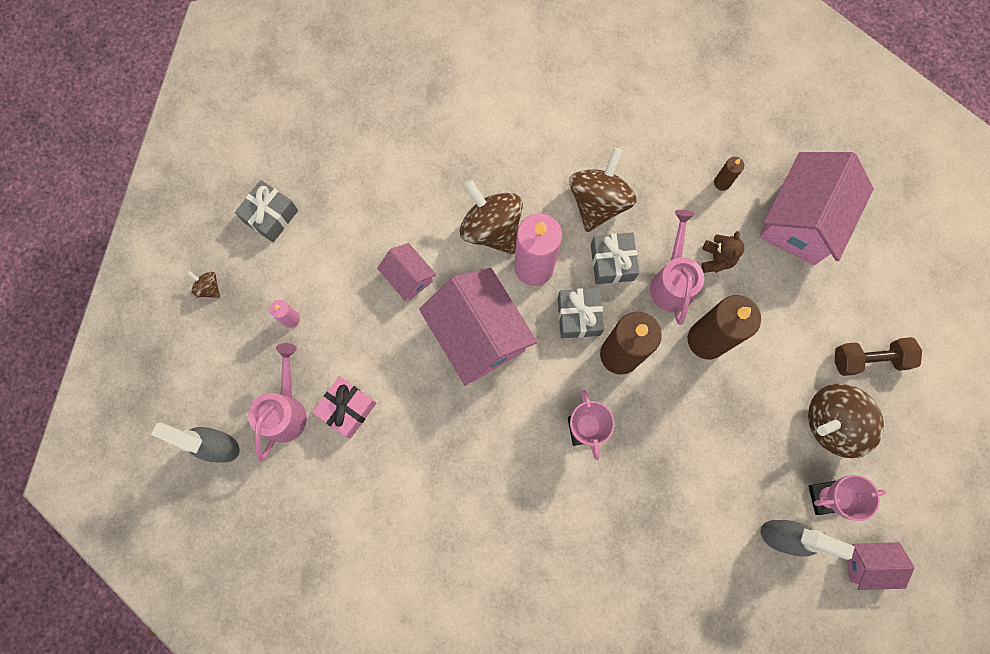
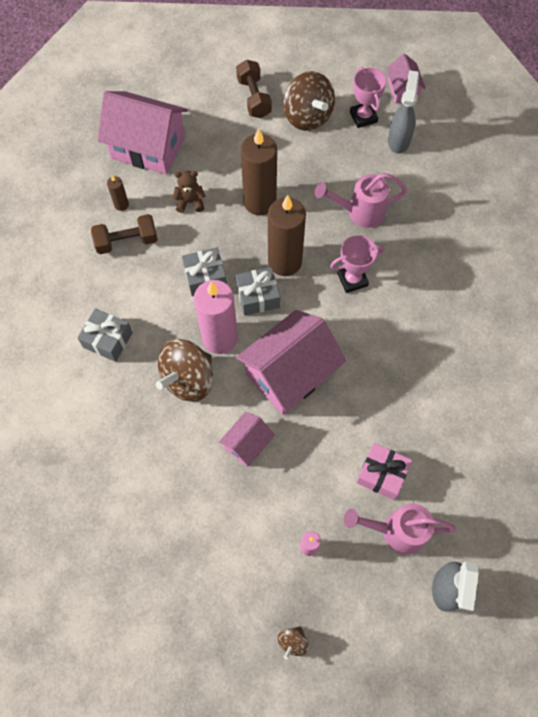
camera: 100 degrees left, 10 degrees down
(270, 216) = (205, 594): grey gift -> grey gift (108, 340)
(598, 202) = (151, 295): brown spinning top -> none
(671, 184) = (127, 241): none -> brown dumbbell
(672, 282) = (215, 231): pink watering can -> pink watering can (360, 212)

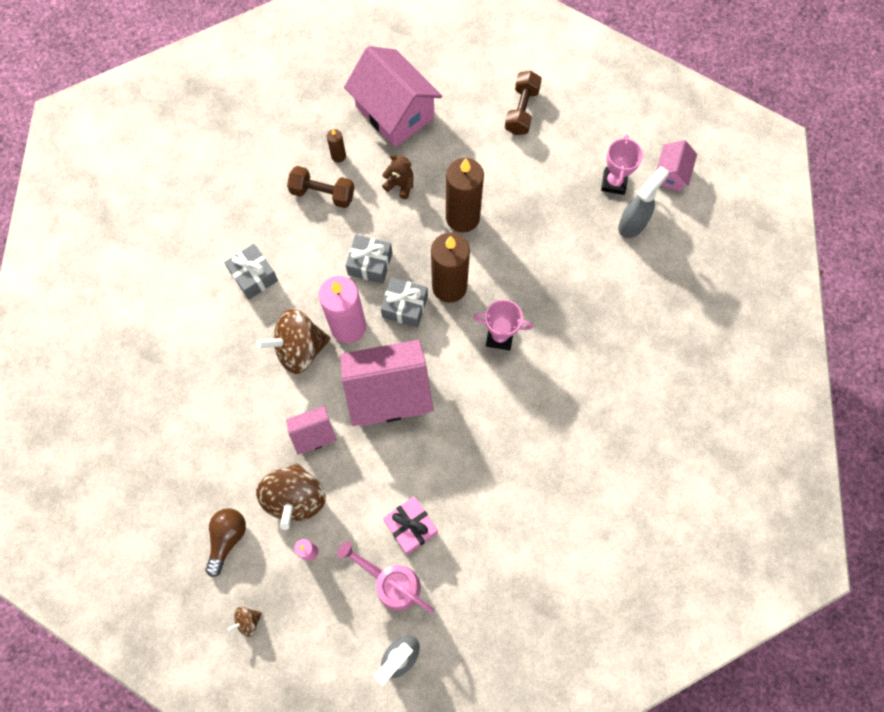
camera: 30 degrees right, 5 degrees up
(227, 580) = (227, 539): none -> brown light bulb
(307, 117) = (560, 155): brown spinning top -> brown spinning top (295, 498)
(360, 212) = (549, 276): pink watering can -> none

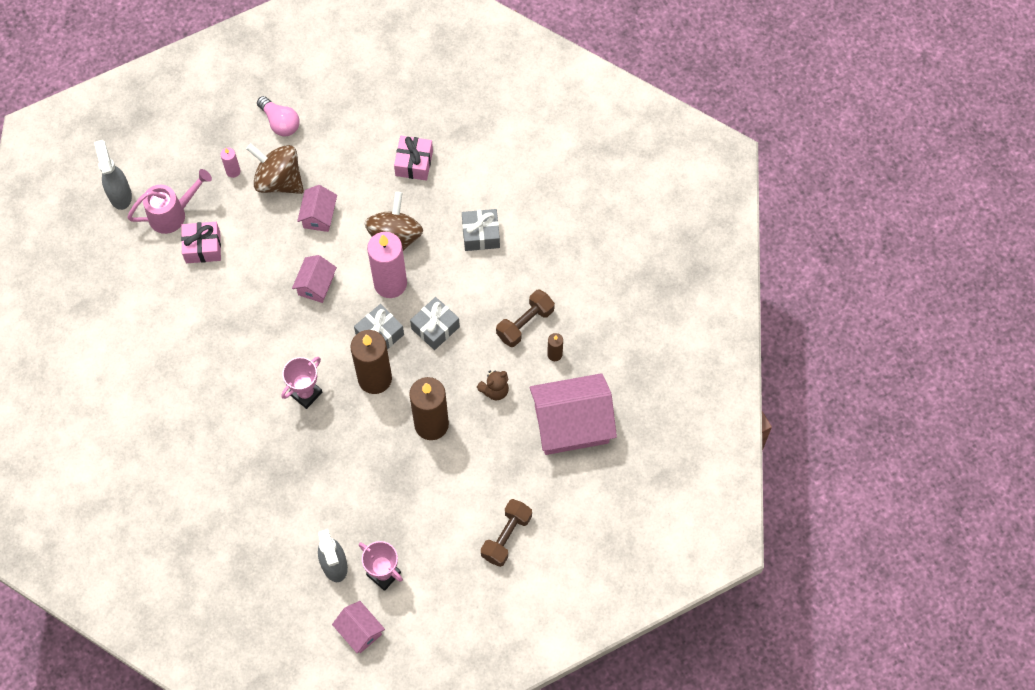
camera: 120 degrees right, 5 degrees down
(207, 378) = (414, 163): none -> pink gift
(227, 539) = (280, 122): brown light bulb -> pink light bulb
(248, 621) = (213, 110): brown spinning top -> none
(388, 392) = (316, 285): pink house -> pink house, size x0.51
(522, 110) = (506, 536): brown dumbbell -> brown dumbbell turned 75 degrees clockwise

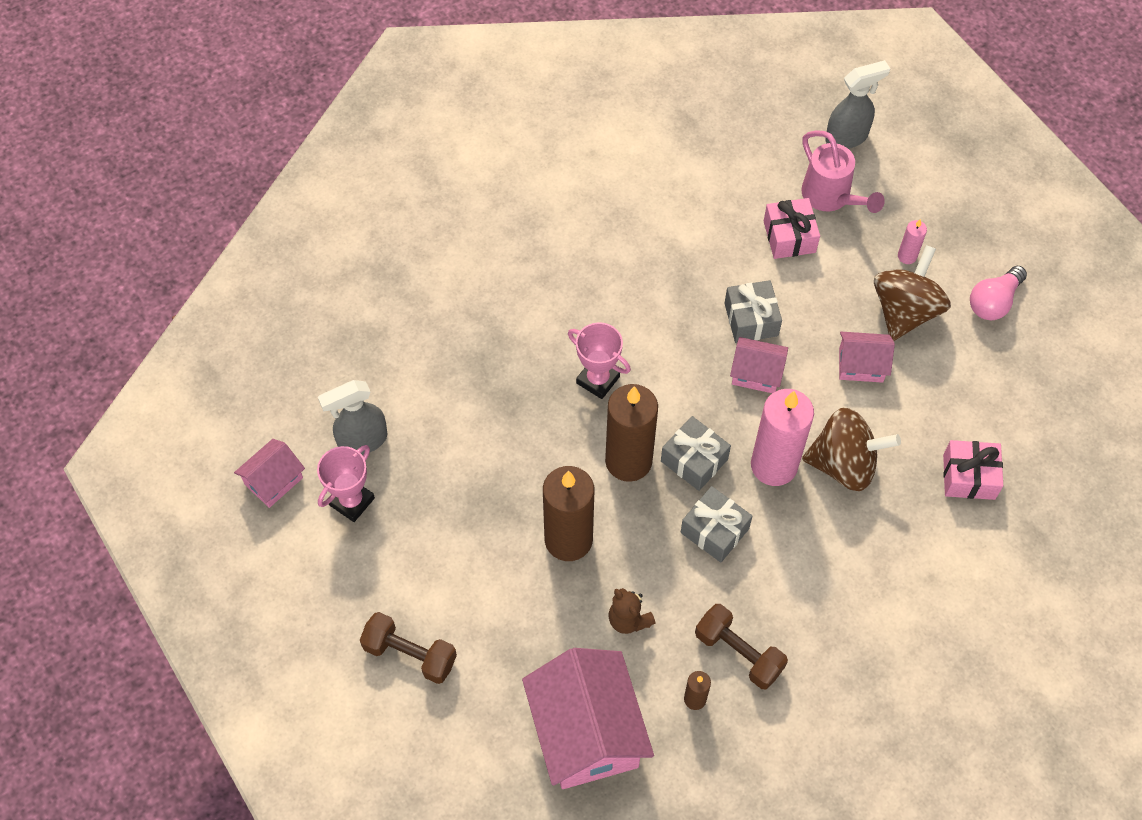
camera: 85 degrees right, 5 degrees down
(481, 235) = (871, 578): grey gift -> grey gift (751, 319)

